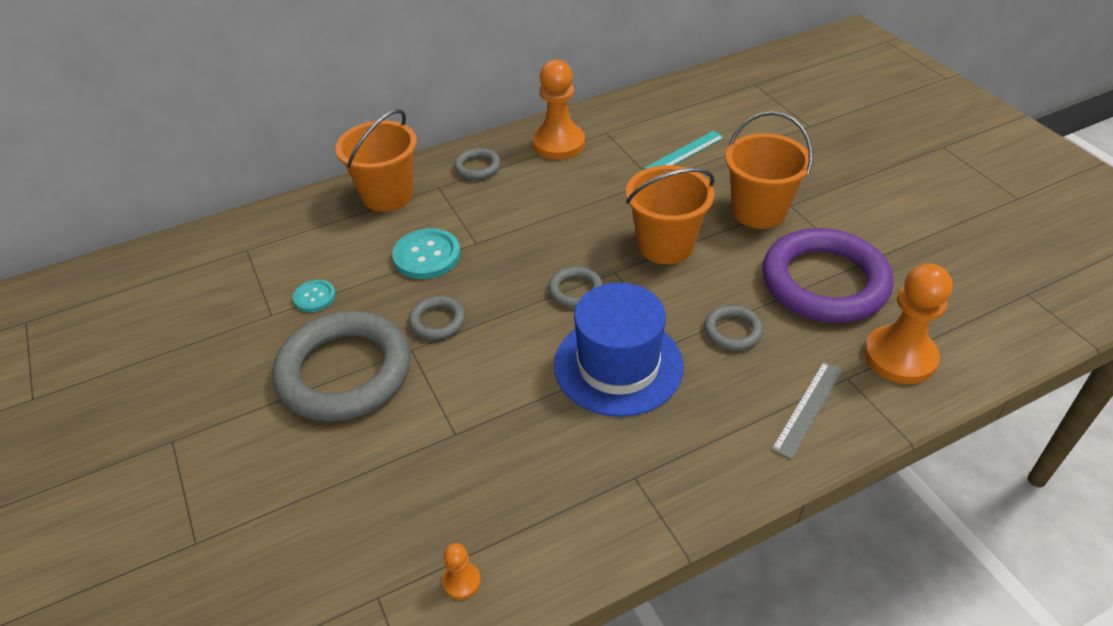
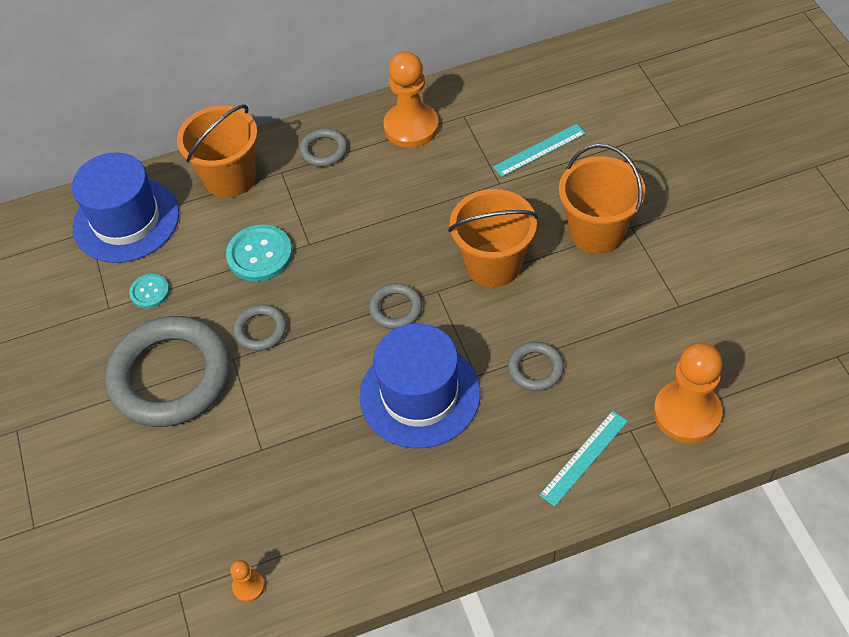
camera: 10 degrees right, 10 degrees up
(284, 237) = (126, 220): none -> blue hat
(808, 408) = (584, 457): grey ruler -> turquoise ruler
(824, 282) = (639, 323): purple ring -> none

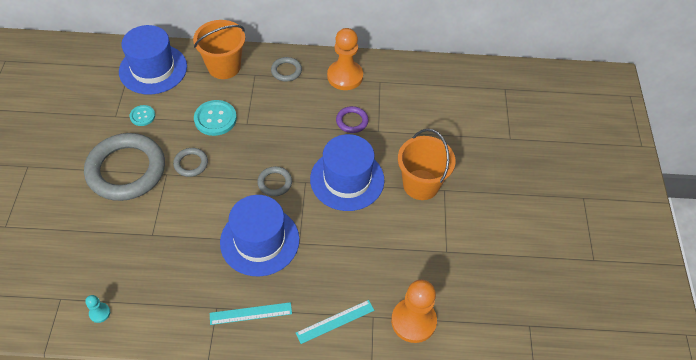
camera: 15 degrees right, 0 degrees up
(248, 586) = (99, 313): orange pawn -> turquoise pawn
(455, 184) = (352, 121): none -> purple ring
(493, 264) = (347, 179): orange bucket -> blue hat
(535, 368) = (336, 254): grey ring -> none
(539, 150) = (414, 120): turquoise ruler -> turquoise ruler (250, 313)

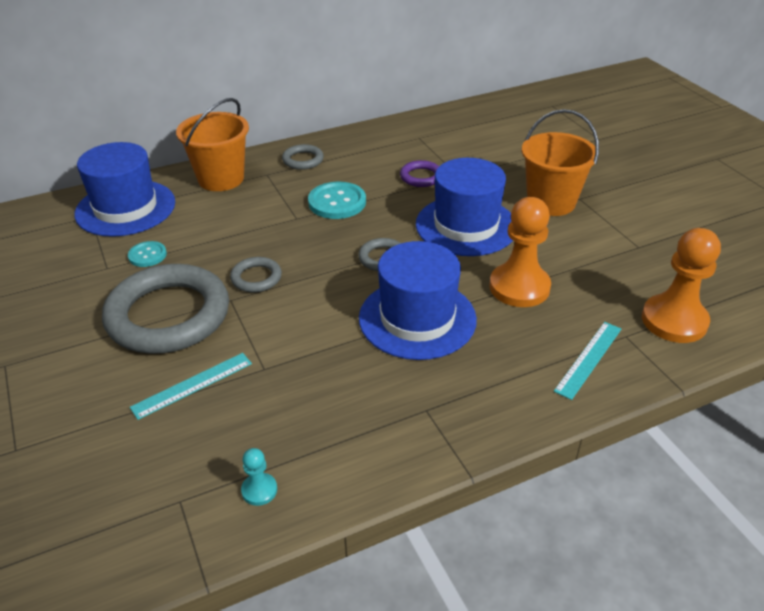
camera: 25 degrees left, 15 degrees down
(215, 119) = (251, 226): turquoise button -> turquoise button (337, 202)
(250, 313) = (477, 396): turquoise ruler -> turquoise ruler (192, 385)
(345, 76) = (376, 145): orange pawn -> orange pawn (519, 287)

